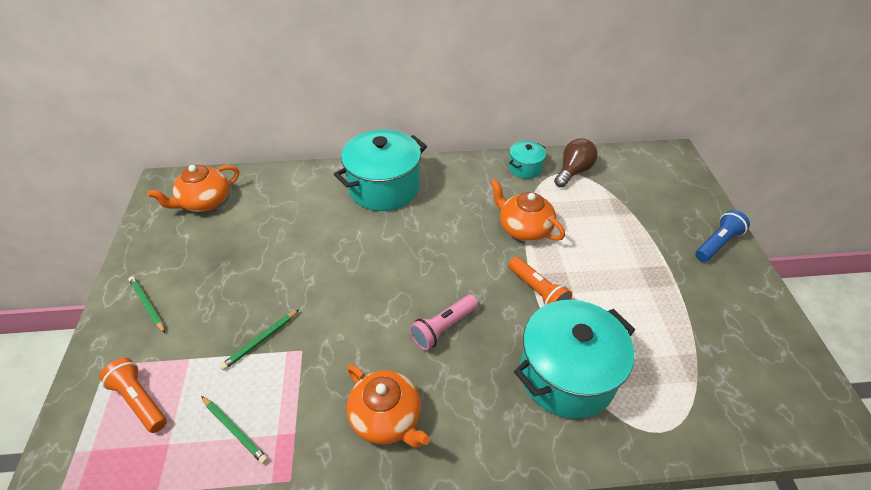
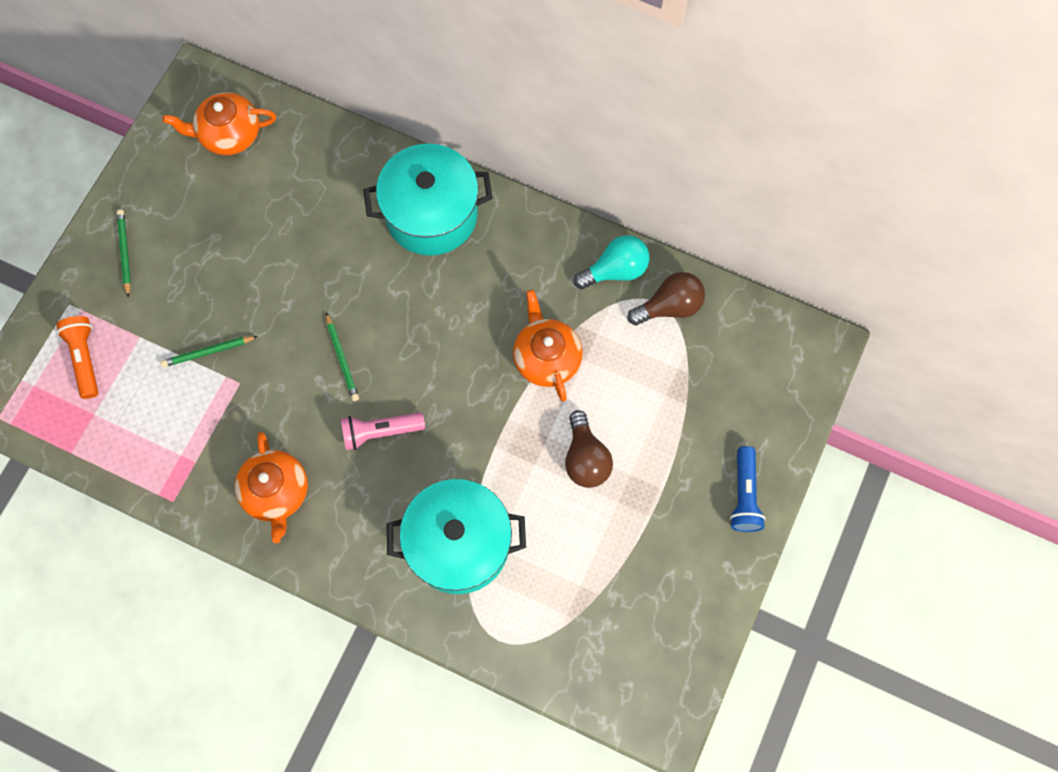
camera: 30 degrees right, 25 degrees up
(234, 431) = (149, 432): green pencil -> green pencil (342, 359)
(525, 168) = (615, 270): turquoise pot -> turquoise light bulb
(537, 291) = (500, 443): orange flashlight -> none
(602, 272) = (585, 458): none -> brown light bulb
(717, 243) = (744, 495): blue flashlight -> blue flashlight turned 105 degrees clockwise

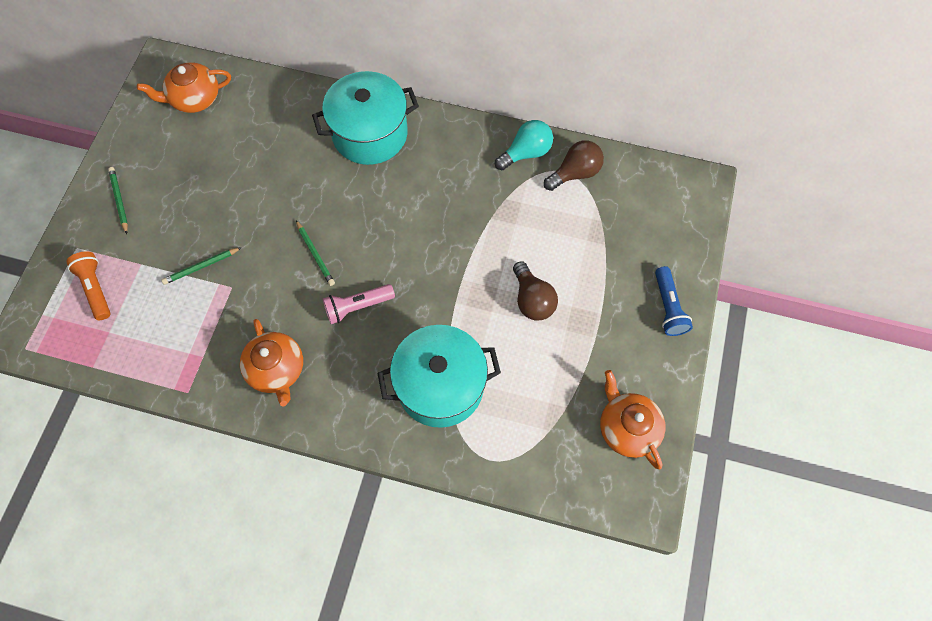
camera: 10 degrees left, 5 degrees down
(546, 357) = (484, 227): orange teapot -> orange teapot (627, 428)

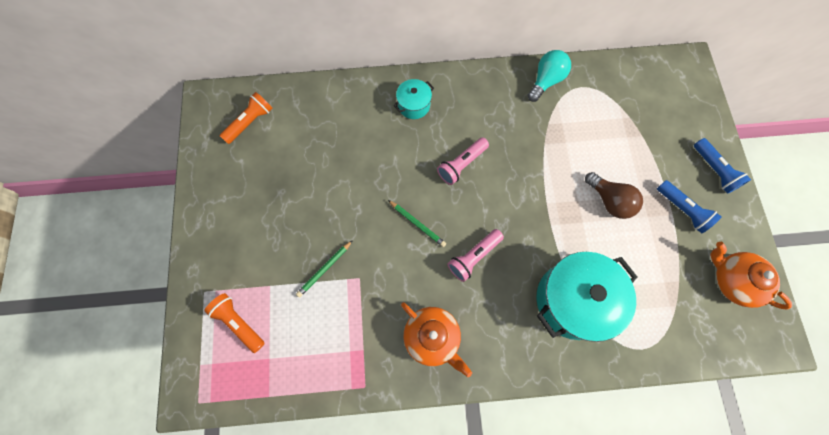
camera: 20 degrees left, 5 degrees up
(119, 200) = (224, 234): green pencil -> none
(194, 99) = (250, 122): orange teapot -> orange flashlight
(370, 134) = (413, 105): turquoise pot -> turquoise pot, size x0.49
(391, 210) = (461, 164): none -> pink flashlight
(575, 173) = (591, 85): brown light bulb -> none
(609, 336) = (682, 210): none -> blue flashlight

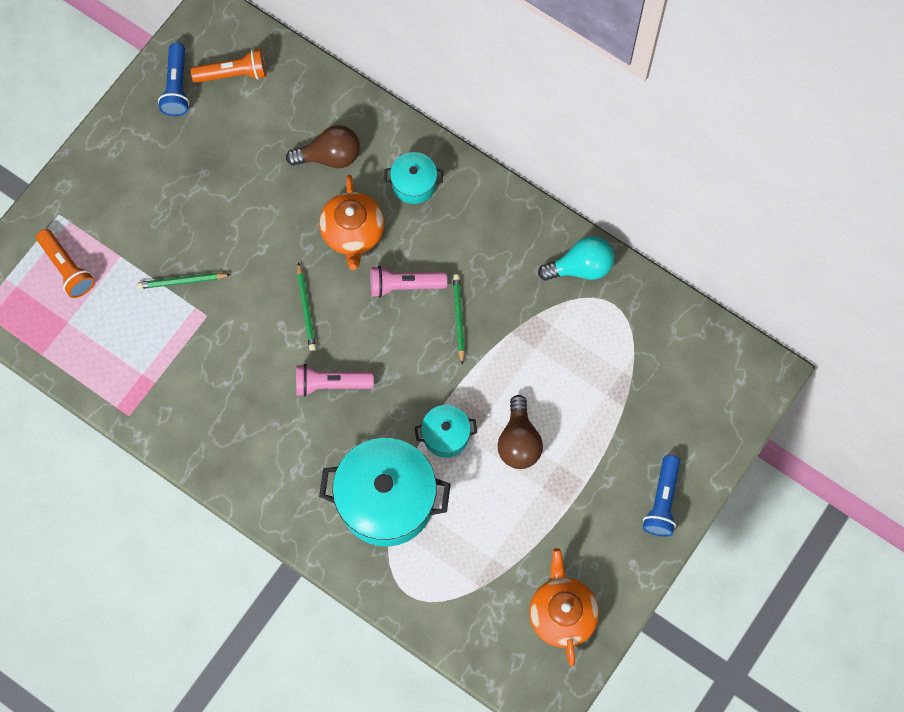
camera: 40 degrees right, 0 degrees up
(239, 323) = (67, 268): orange flashlight -> orange flashlight turned 150 degrees clockwise
(350, 126) = (330, 156): none -> brown light bulb
(432, 337) = (225, 423): orange teapot -> orange teapot (353, 233)
(509, 159) = (459, 318): none -> green pencil
(567, 231) = (446, 435): none -> turquoise pot
(682, 210) = (584, 510): blue flashlight -> blue flashlight (176, 87)

